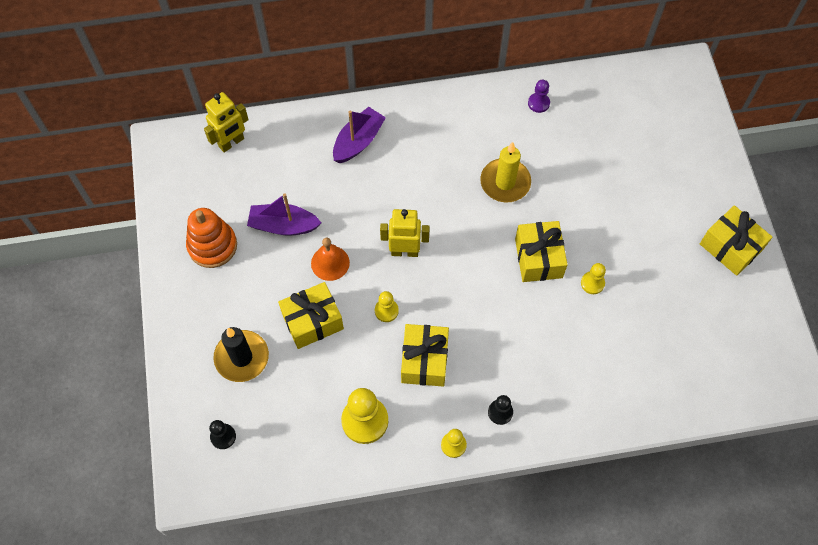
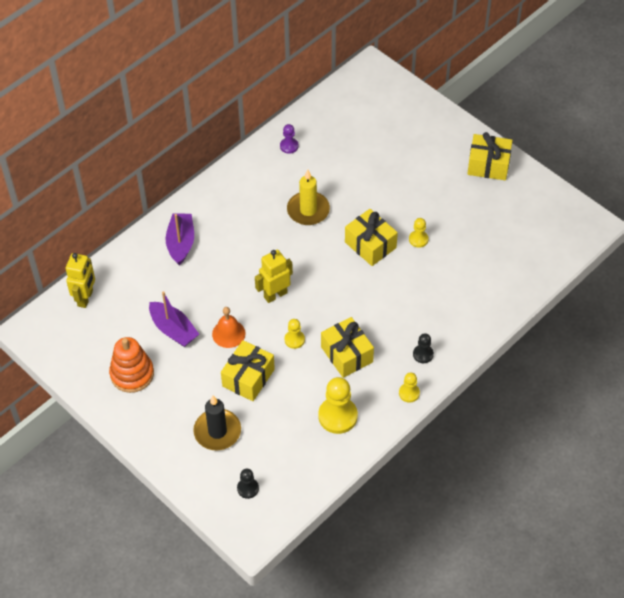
camera: 35 degrees left, 10 degrees down
(283, 225) = (173, 330): purple boat -> purple boat turned 105 degrees counterclockwise

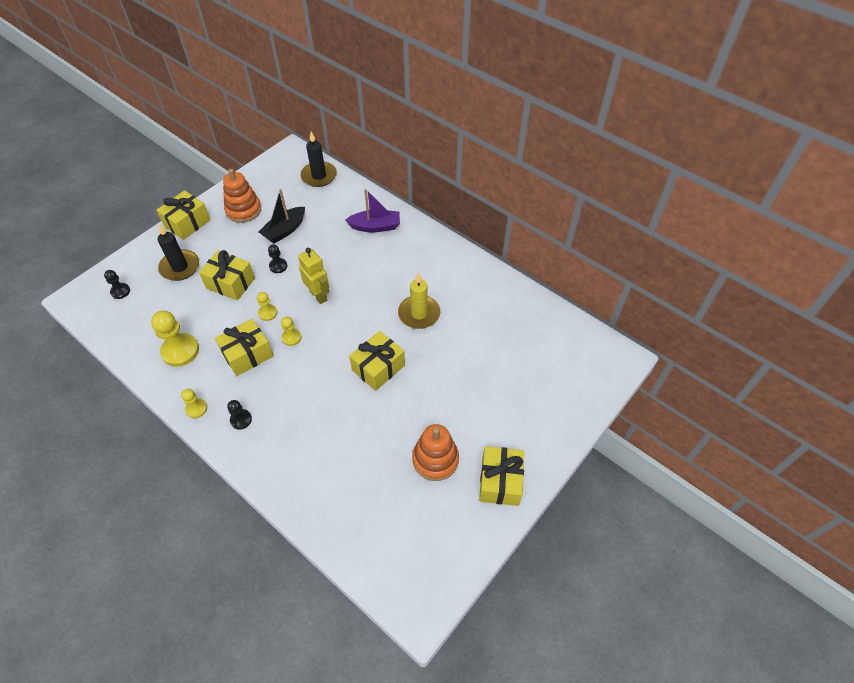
camera: 85 degrees right, 0 degrees up
(85, 298) = (319, 176): yellow robot -> black candle
(145, 432) = (187, 223): none -> yellow gift
(173, 330) = (284, 230): purple boat -> black boat
(228, 333) = (278, 266): orange bell -> black pawn
(289, 146) = (498, 293): purple pawn -> none
(418, 239) = (387, 411): yellow pawn -> yellow pawn (291, 337)
(467, 207) = (435, 459): none -> orange stacking toy

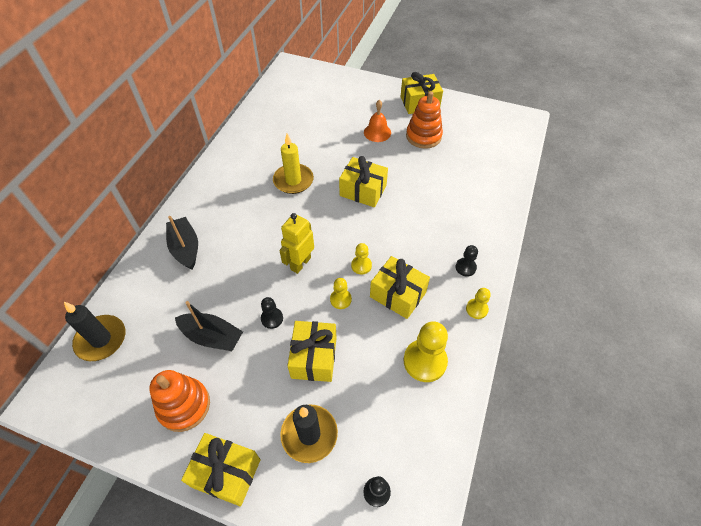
camera: 110 degrees left, 0 degrees up
(375, 226) = (185, 248): purple boat -> black boat
(461, 411) = (377, 132): none -> orange bell

